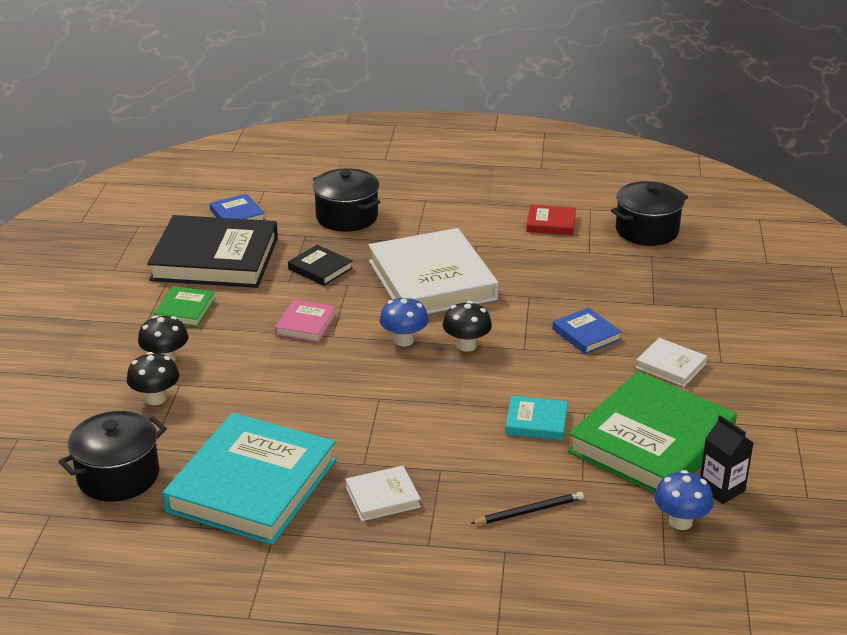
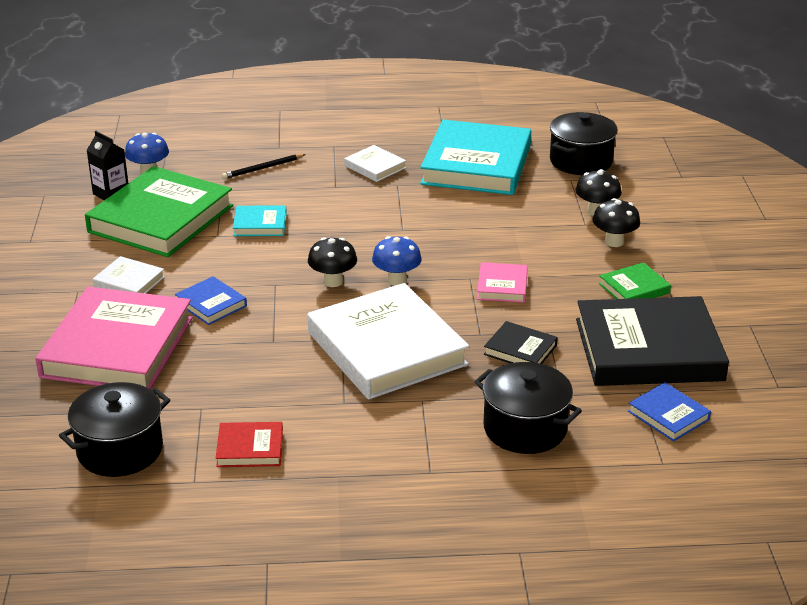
camera: 170 degrees right, 0 degrees up
(185, 310) = (634, 288): green book -> green book turned 60 degrees clockwise
(382, 497) = (375, 167): white book -> white book turned 75 degrees clockwise
(667, 303) = (117, 347): none -> pink book

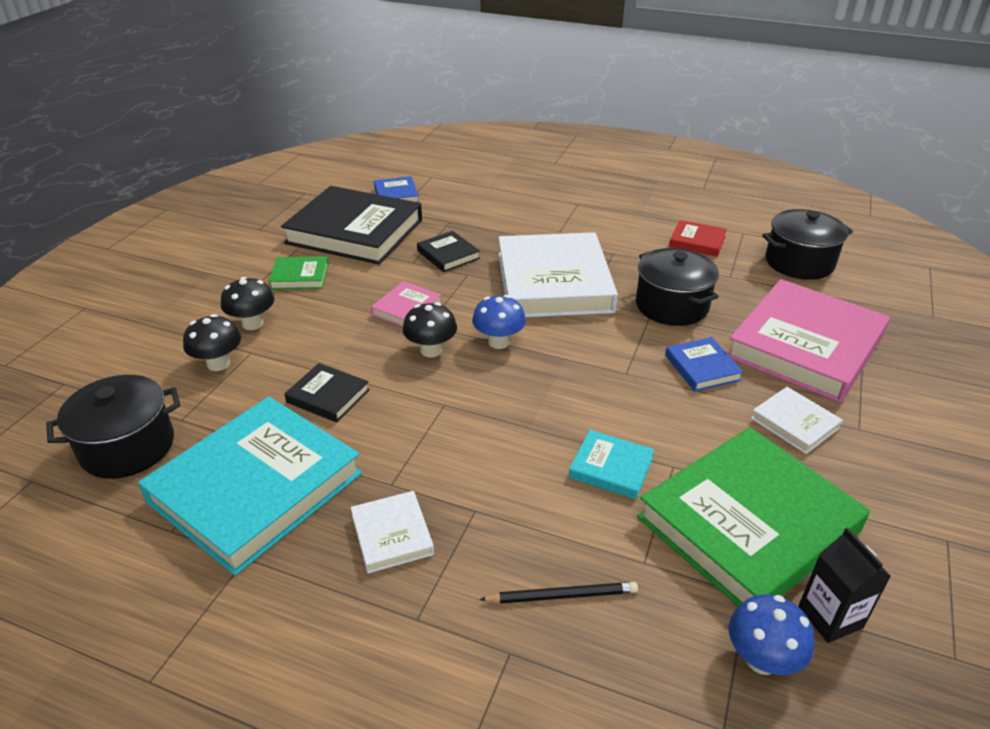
camera: 155 degrees left, 5 degrees up
(333, 281) = (563, 359): black mushroom -> black mushroom (431, 350)
(490, 214) = (328, 396): none -> black book
(525, 428) = (496, 209): black pot -> black pot (671, 306)

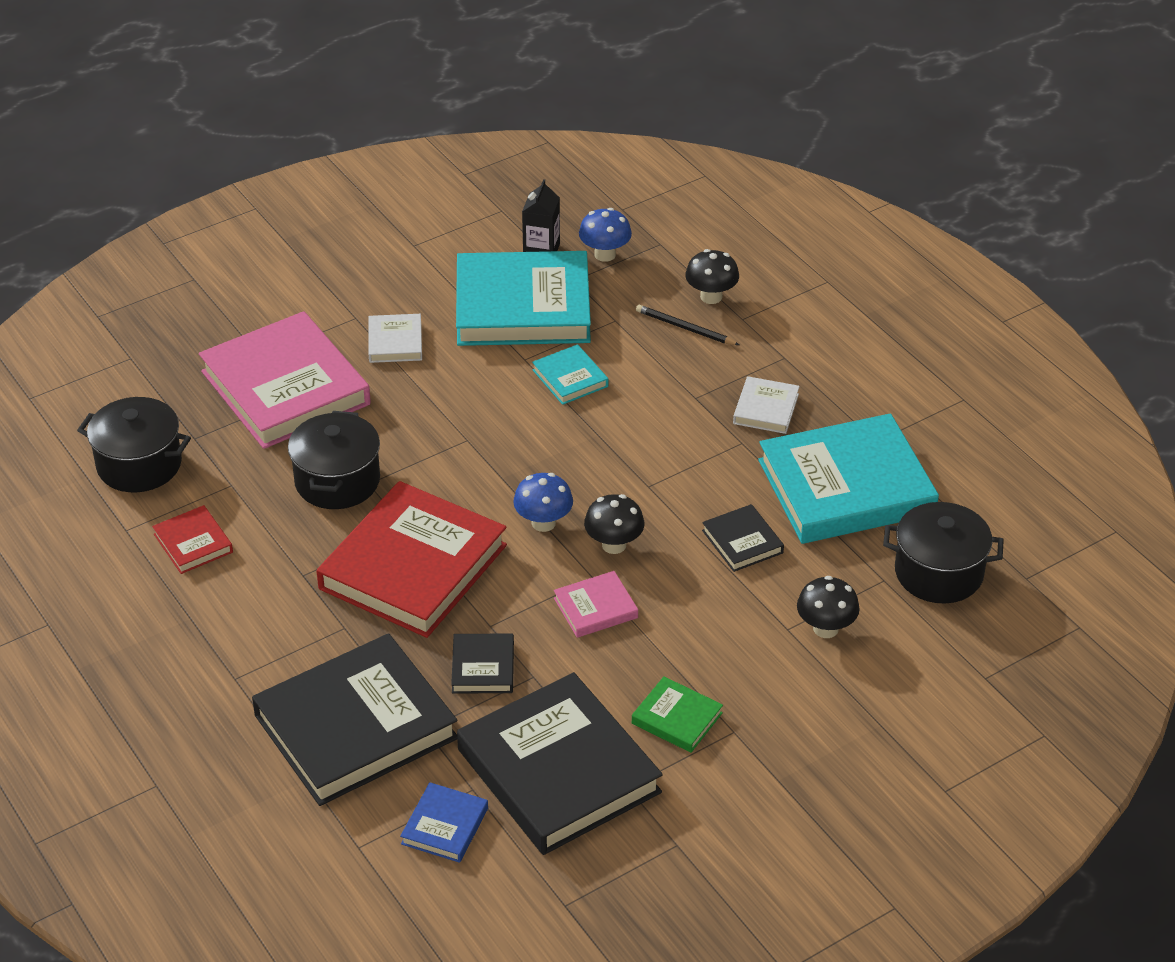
camera: 145 degrees left, 5 degrees up
(253, 323) = (767, 667): black mushroom -> black mushroom (711, 297)
(488, 209) = (355, 727): none -> black book
(554, 282) = (413, 567): white book -> red book
(702, 367) = (399, 413): blue book -> none
(748, 524) = (523, 307): green book -> turquoise book
(805, 346) = (285, 388): pink book -> pink book turned 75 degrees clockwise

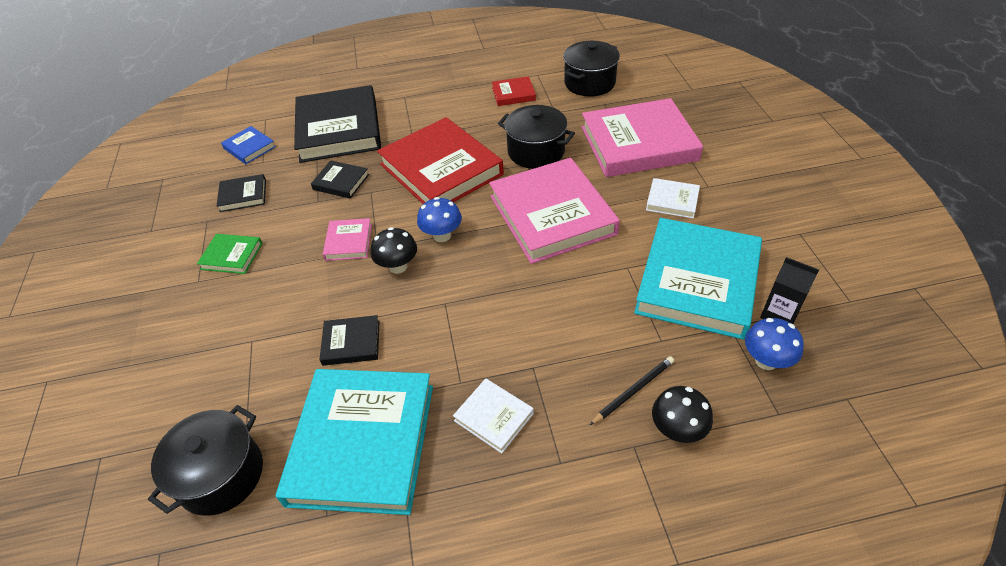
camera: 115 degrees right, 5 degrees up
(463, 435) = (552, 215): none -> pink book
(558, 771) = (243, 195): black book -> black book, size x0.45
(570, 378) = (592, 289): turquoise book -> none
(677, 718) = (232, 256): green book -> green book turned 45 degrees clockwise
(825, 628) = (232, 365): black mushroom -> none

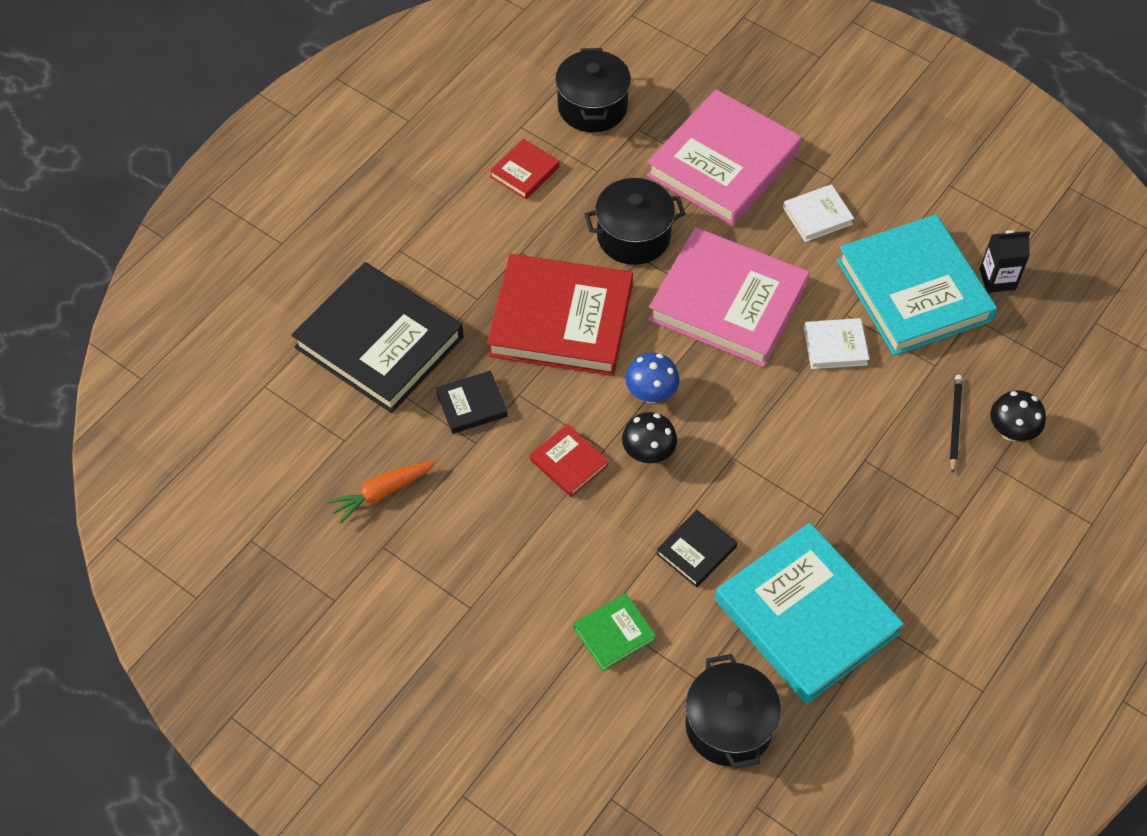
camera: 45 degrees left, 10 degrees up
(232, 256) = (469, 560): green book -> green book (614, 634)
(243, 195) = (382, 492): black book -> orange carrot
(249, 148) = (301, 434): blue book -> none
(348, 242) = (569, 463): pink book -> red book
(493, 417) = (879, 521): white book -> white book (835, 346)
(766, 360) = (1021, 329): blue mushroom -> none

